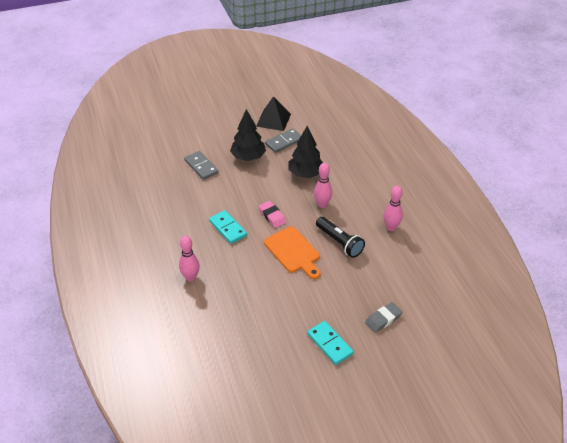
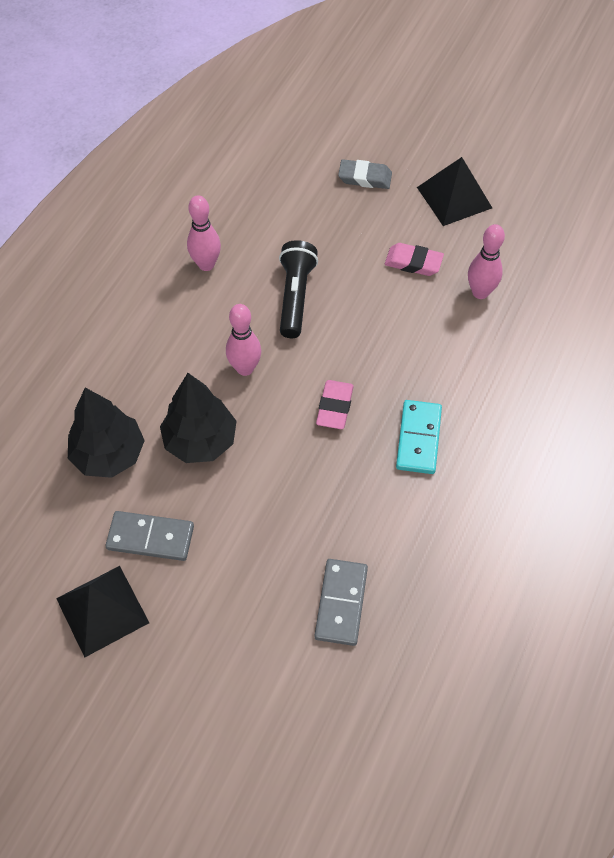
camera: 135 degrees left, 15 degrees up
(190, 277) = (542, 400): pink bowling pin -> pink bowling pin (480, 292)
(248, 157) = (244, 555): black tree -> black tree (109, 454)
(293, 251) = (368, 331): orange cutting board -> none
(309, 294) = (413, 262): none -> pink eraser
(330, 344) = (454, 197): turquoise domino -> black pyramid

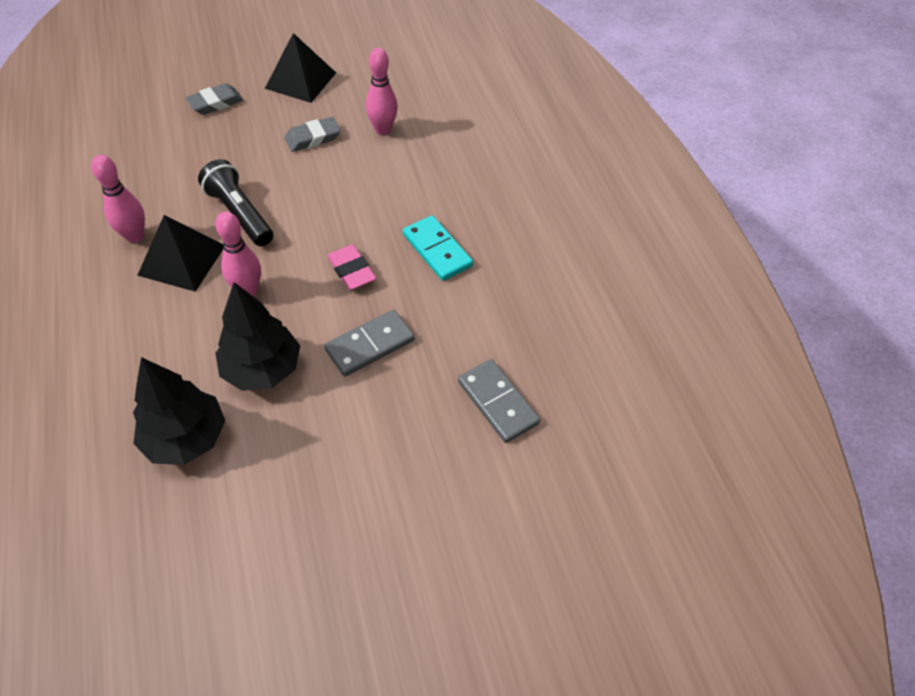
camera: 45 degrees left, 5 degrees down
(102, 610) = (306, 567): black pyramid -> black pyramid (182, 260)
(150, 537) = (292, 474): grey domino -> grey domino (370, 345)
(413, 262) = (313, 138): pink eraser -> grey eraser

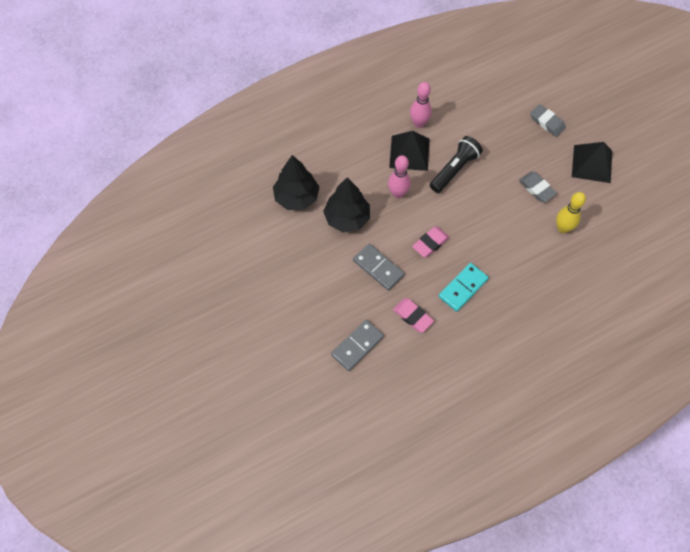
camera: 80 degrees right, 10 degrees up
(383, 129) = (563, 228): pink bowling pin -> yellow bowling pin
(465, 319) = (413, 316): none -> pink eraser

